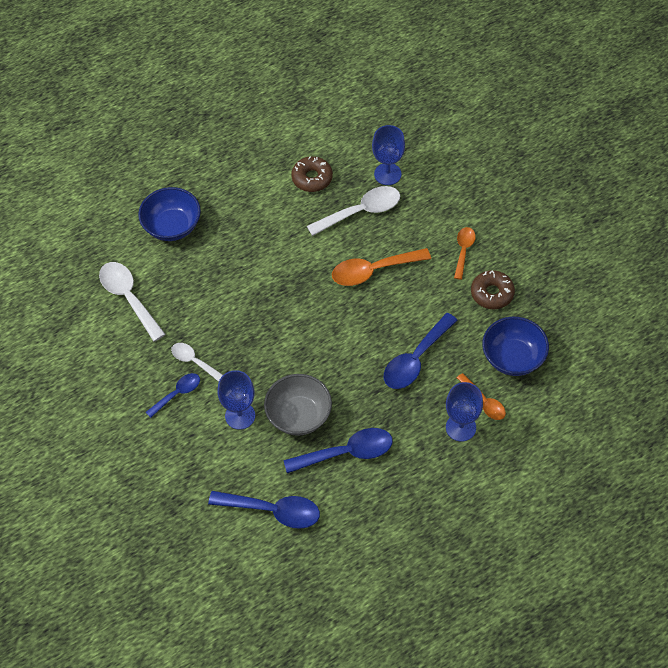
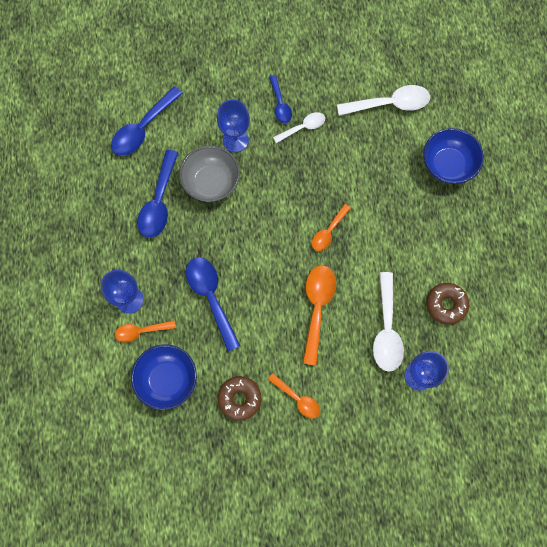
camera: 115 degrees right, 15 degrees up
(294, 293) = (328, 232): none -> orange spoon

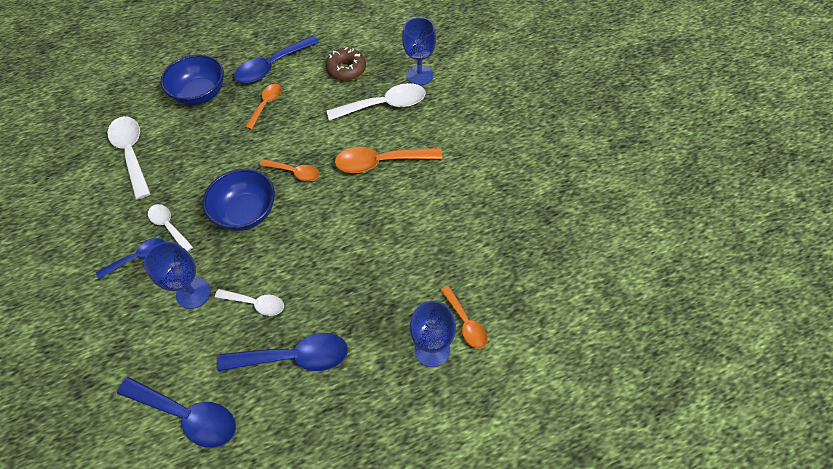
camera: 105 degrees left, 15 degrees down
(167, 379) = (508, 277): blue bowl -> blue bowl (246, 212)
(211, 182) = (256, 303): grey bowl -> white spoon
(211, 297) = (400, 261): blue spoon -> blue spoon (272, 66)
(239, 398) = (499, 203): brown donut -> none
(297, 399) = (478, 156): orange spoon -> orange spoon (266, 104)

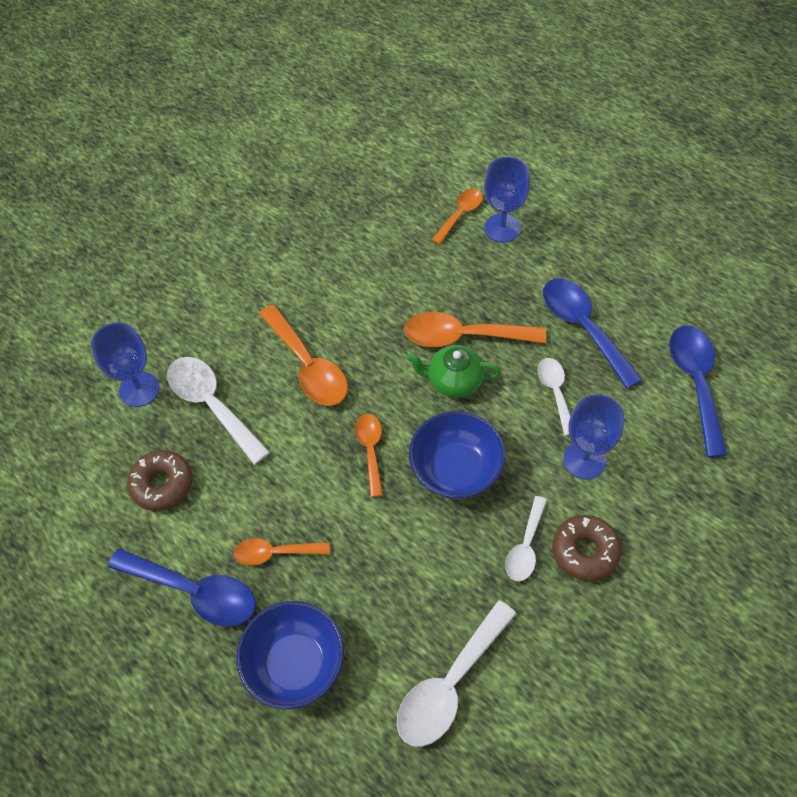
camera: 115 degrees left, 0 degrees up
(138, 257) = (585, 551): blue spoon -> brown donut
(310, 242) = (454, 381): none -> green teapot
(343, 266) = (463, 336): none -> orange spoon

